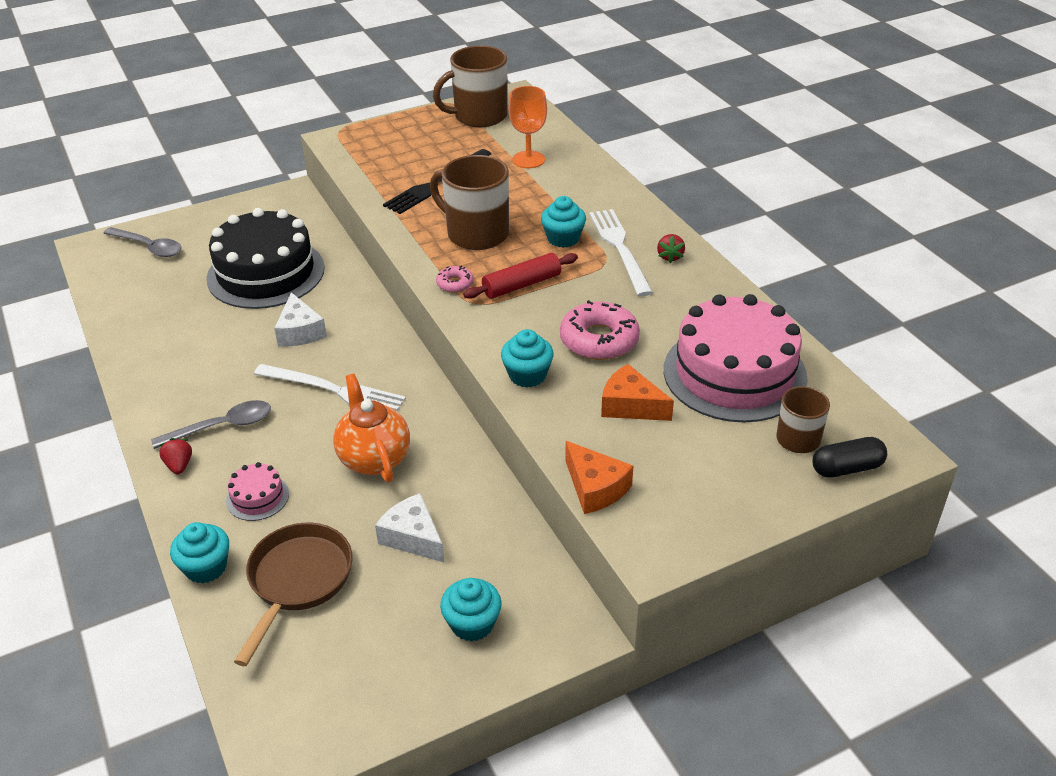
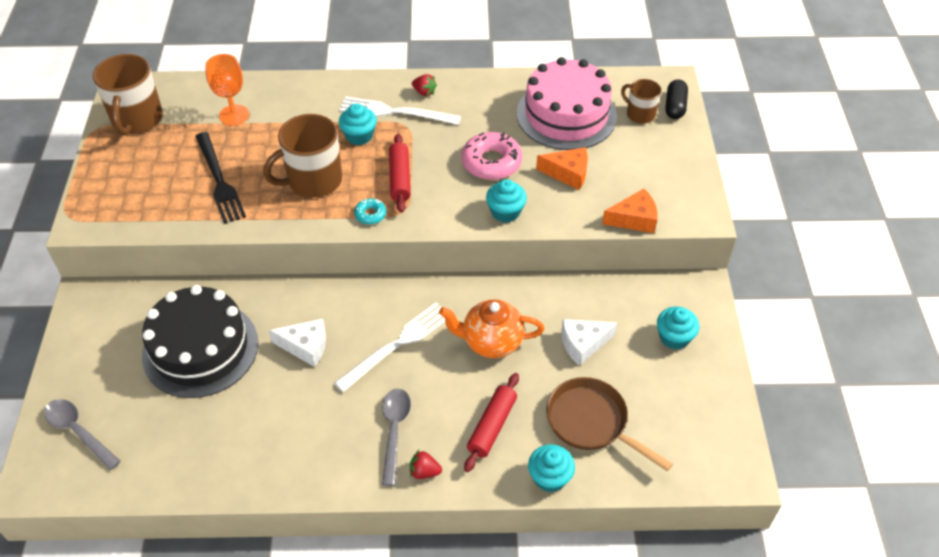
camera: 65 degrees left, 10 degrees up
(149, 247) = (78, 432): grey spoon -> grey spoon turned 105 degrees counterclockwise
(257, 497) = (492, 426): pink cake -> red rolling pin
(455, 284) = (370, 214): pink donut -> turquoise donut
(630, 405) = (568, 173): orange cheese -> orange cheese turned 135 degrees counterclockwise

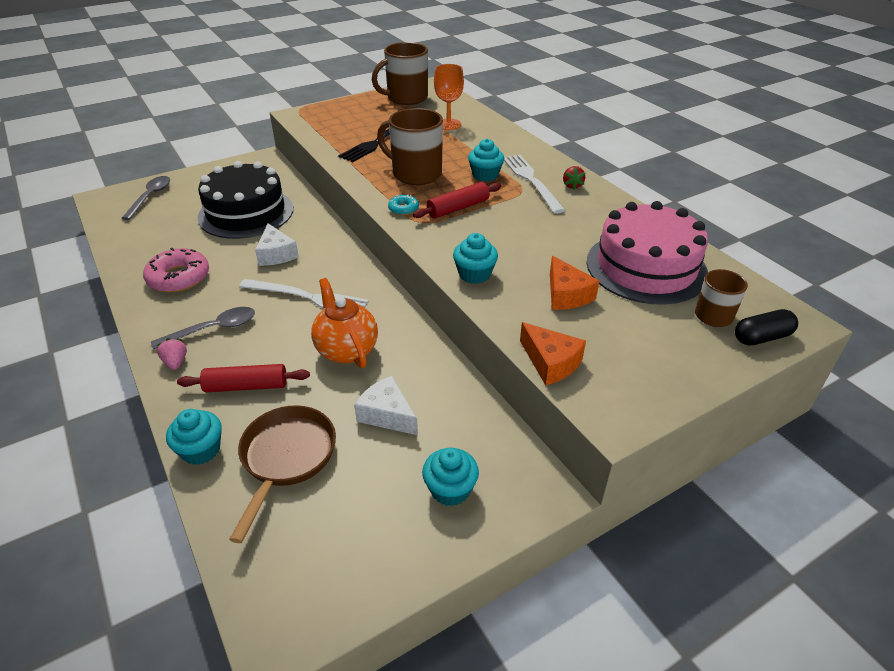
camera: 60 degrees right, 10 degrees down
(424, 472) = (176, 362): red strawberry -> pink strawberry
(491, 162) = (529, 246): pink donut -> pink donut (179, 277)

